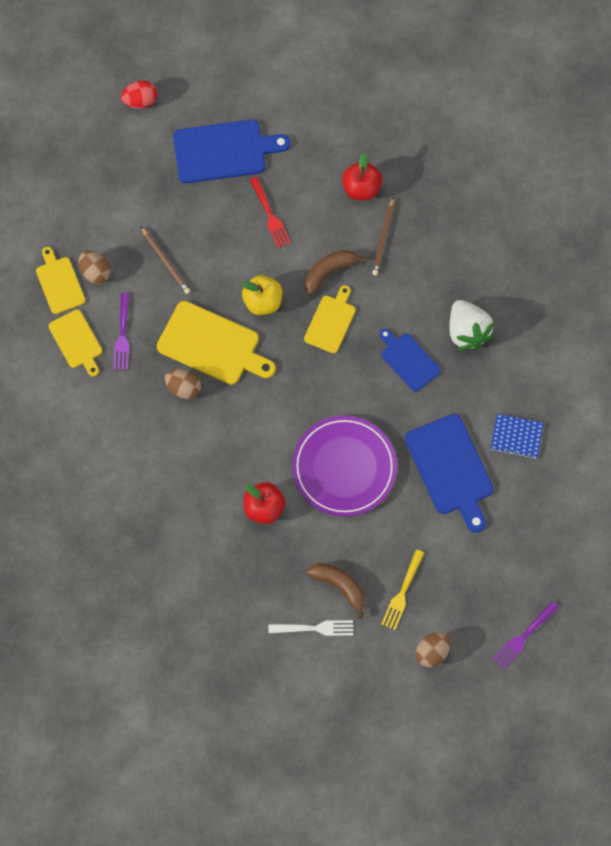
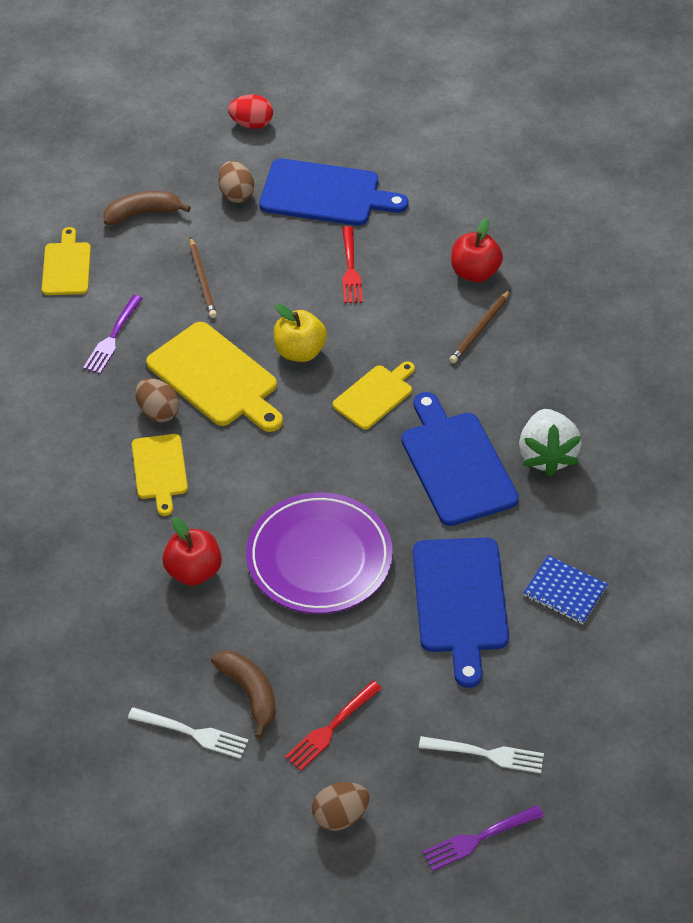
camera: 20 degrees right, 20 degrees down
(76, 341) = (55, 328): yellow cutting board -> yellow cutting board (160, 470)
(95, 272) = (114, 268): brown egg -> brown egg (236, 194)
(329, 271) = (396, 344): brown banana -> brown banana (143, 213)
(402, 592) = (331, 728): yellow fork -> red fork
(408, 360) = (456, 464): blue cutting board -> blue cutting board, size x1.66
(507, 576) = (486, 754): none -> white fork

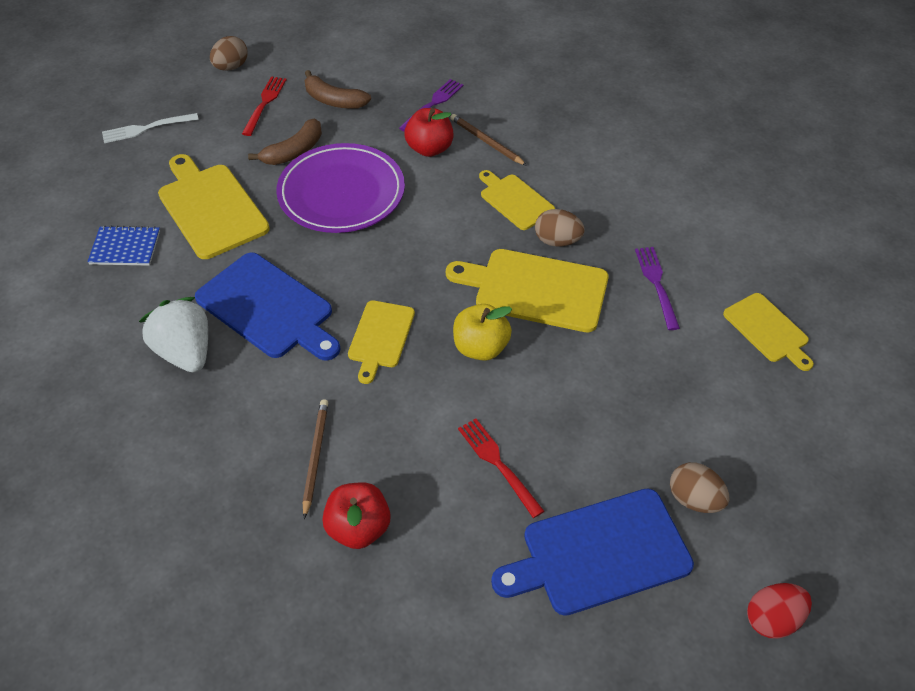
camera: 150 degrees right, 0 degrees up
(143, 213) = (762, 423): brown banana -> brown banana (294, 151)
(192, 733) = (356, 69): white fork -> none
(202, 280) = (633, 377): brown pencil -> brown pencil (486, 142)
(460, 601) = (211, 208): blue cutting board -> yellow cutting board
(479, 838) = (132, 88): purple fork -> purple fork (433, 104)

